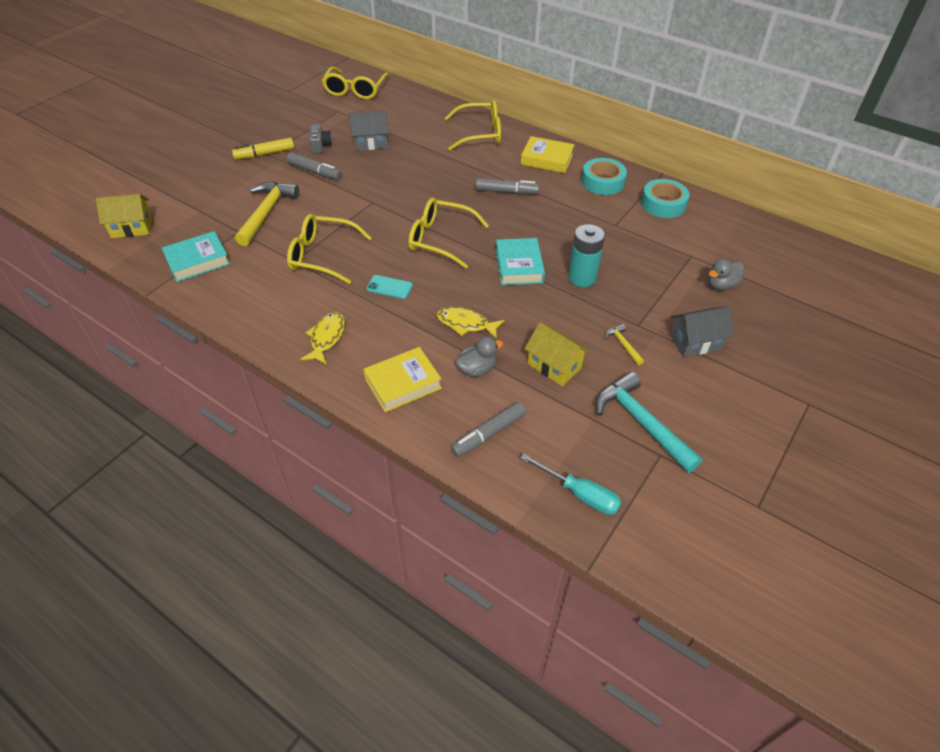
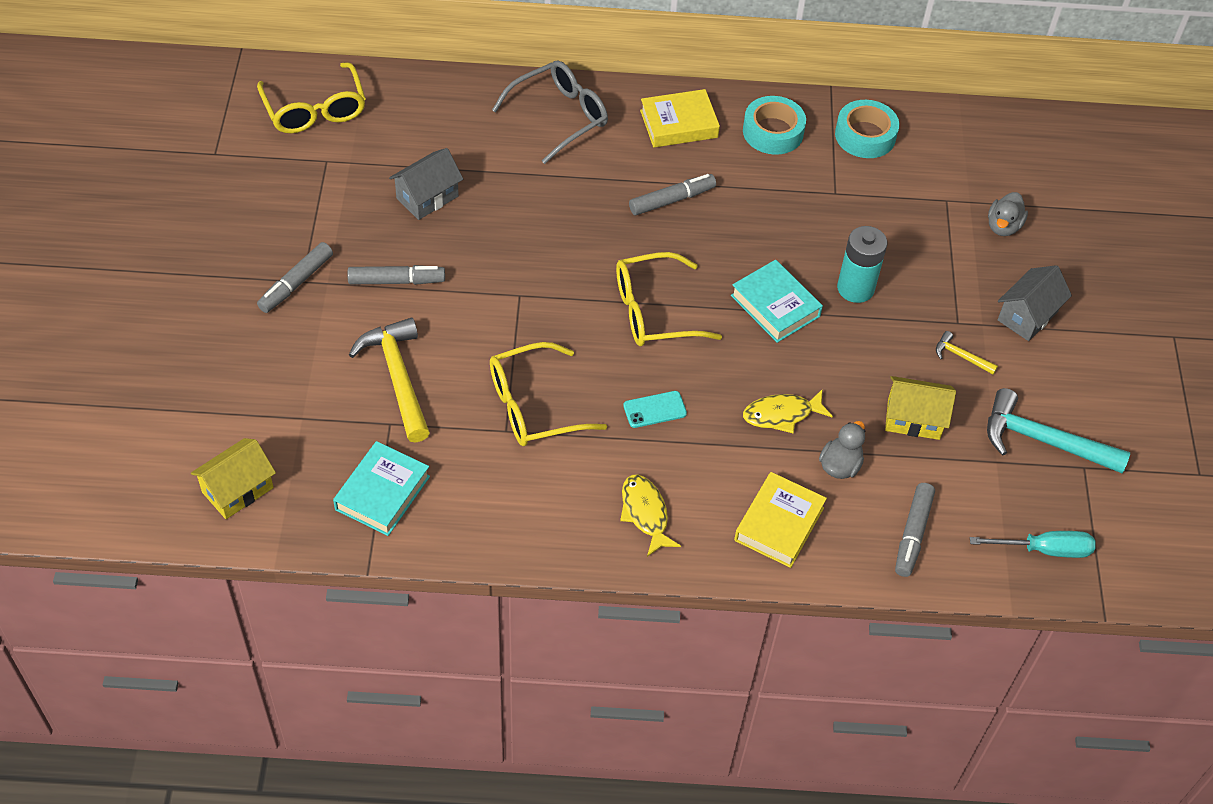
camera: 35 degrees left, 5 degrees up
(264, 154) = (296, 283): yellow marker -> grey marker
(320, 145) = (361, 233): grey camera -> none
(480, 133) = (560, 116): yellow glasses -> grey glasses

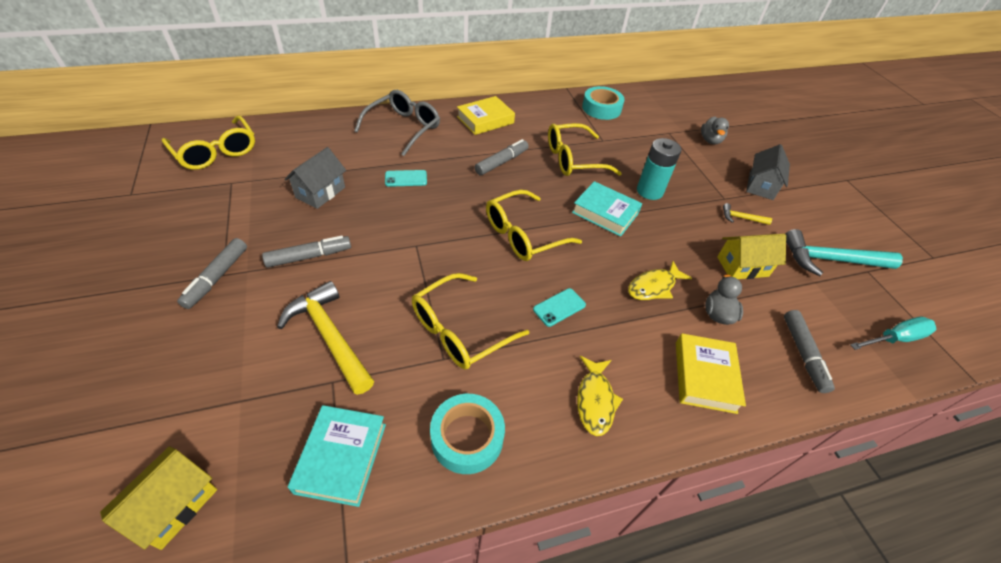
camera: 20 degrees left, 5 degrees down
(537, 199) = (406, 178): none -> turquoise phone
(645, 513) = (595, 400): yellow fish -> yellow fish turned 135 degrees counterclockwise
(773, 132) = (546, 115): turquoise tape -> turquoise tape (467, 437)
(774, 216) = (573, 159): none -> yellow glasses

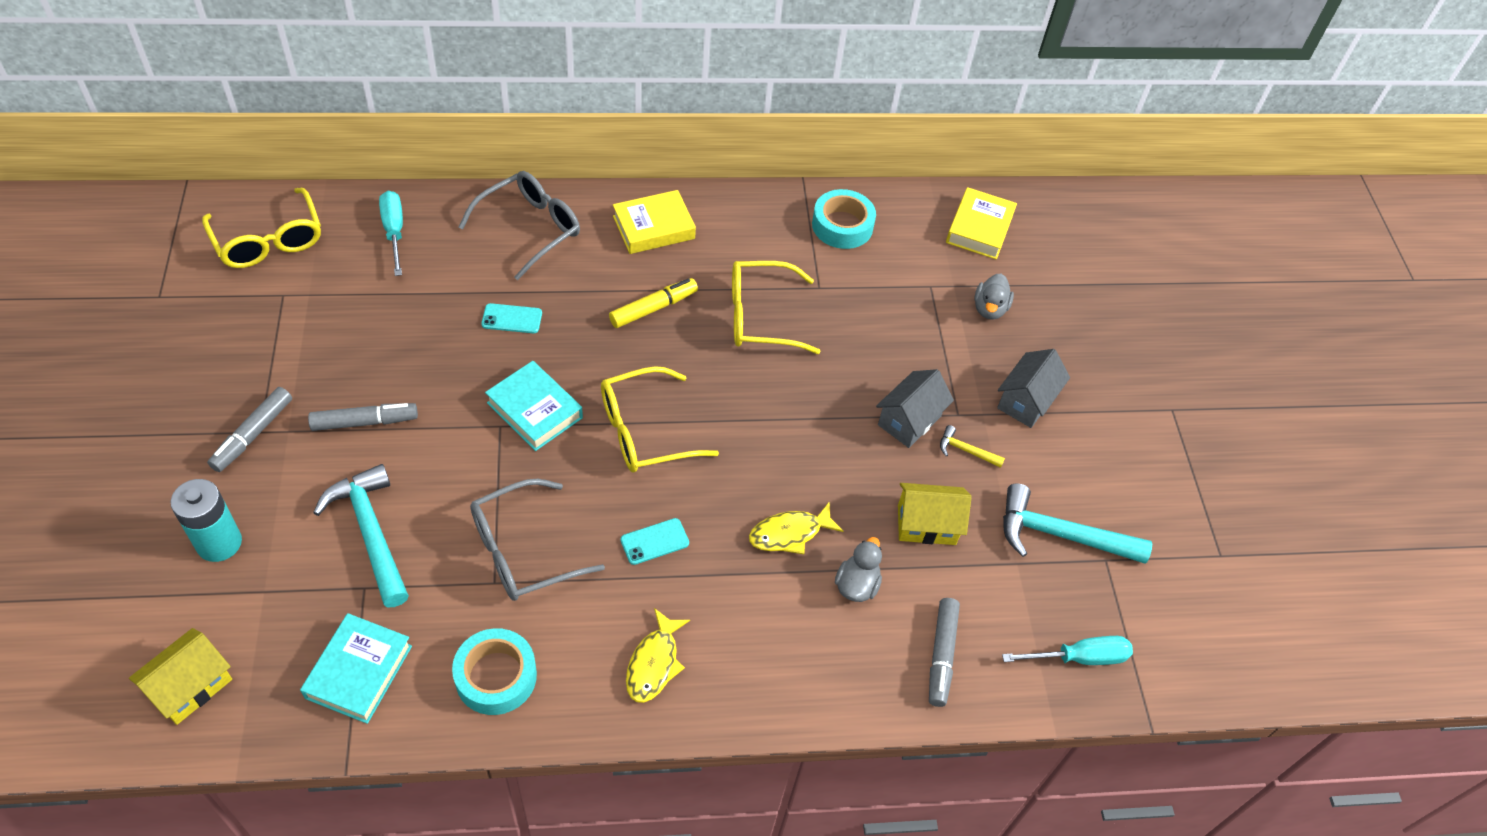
camera: 10 degrees right, 5 degrees up
(309, 138) = (394, 231): none -> turquoise screwdriver
(320, 192) = (394, 326): grey house -> grey house (909, 420)
(329, 336) = (370, 532): yellow hammer -> turquoise hammer
(459, 330) = (522, 551): yellow glasses -> grey glasses
(502, 162) = (653, 308): grey marker -> yellow marker
(605, 213) = (770, 413): turquoise book -> turquoise book (534, 410)
(649, 191) = (851, 387): turquoise battery -> turquoise battery (219, 543)
(705, 376) = (799, 660): yellow book -> yellow book (979, 228)

